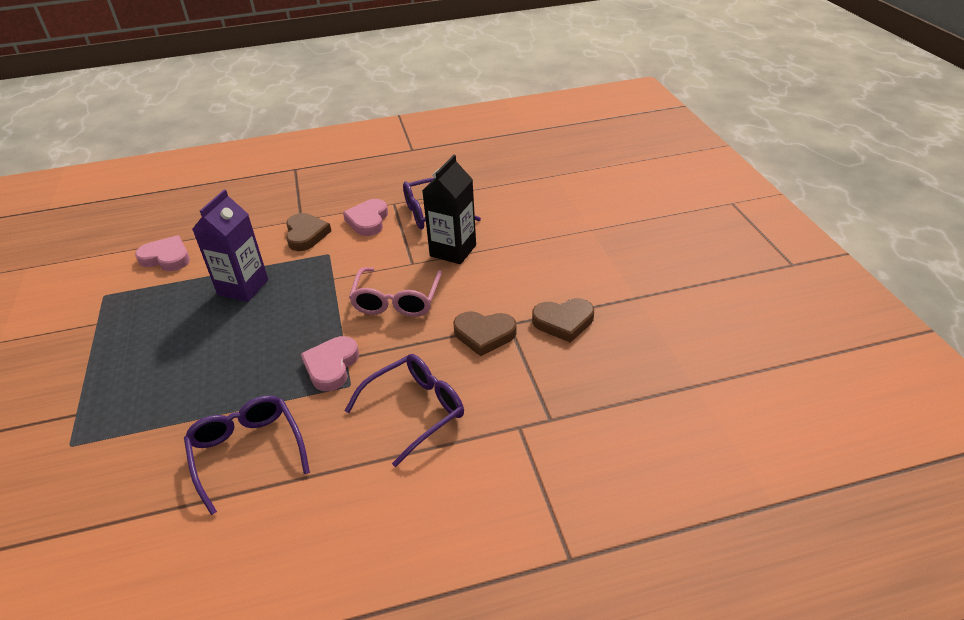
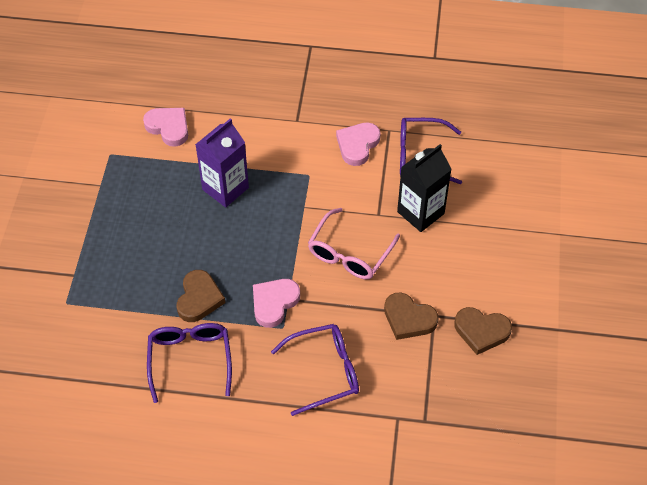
camera: 20 degrees right, 15 degrees up
(306, 235) = (296, 143): brown heart -> brown heart (199, 298)

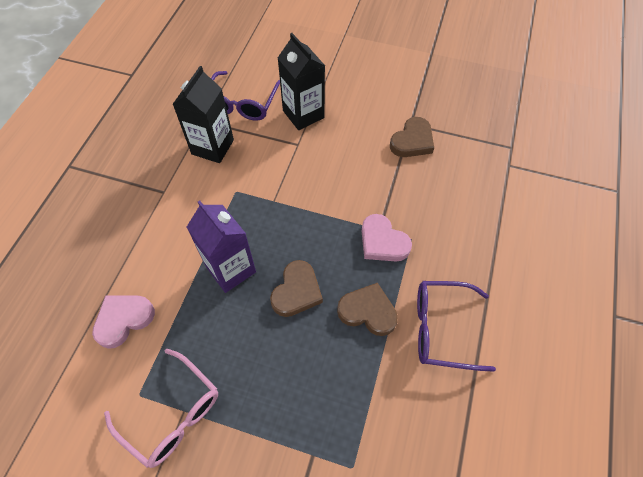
camera: 80 degrees left, 5 degrees up
(324, 371) = (461, 211): purple glasses -> none
(349, 253) = (336, 172): pink glasses -> pink glasses (172, 414)
(357, 145) = (212, 147): pink heart -> black carton
(481, 331) = (429, 97): brown heart -> brown heart (296, 291)

